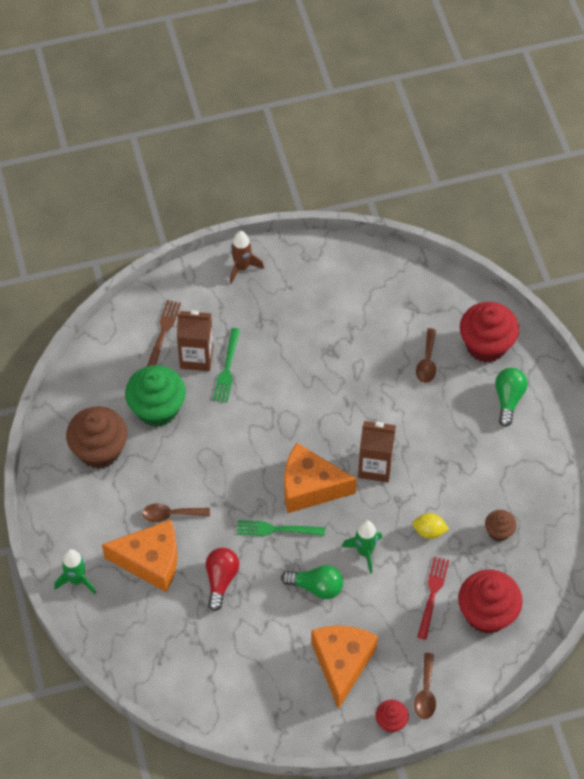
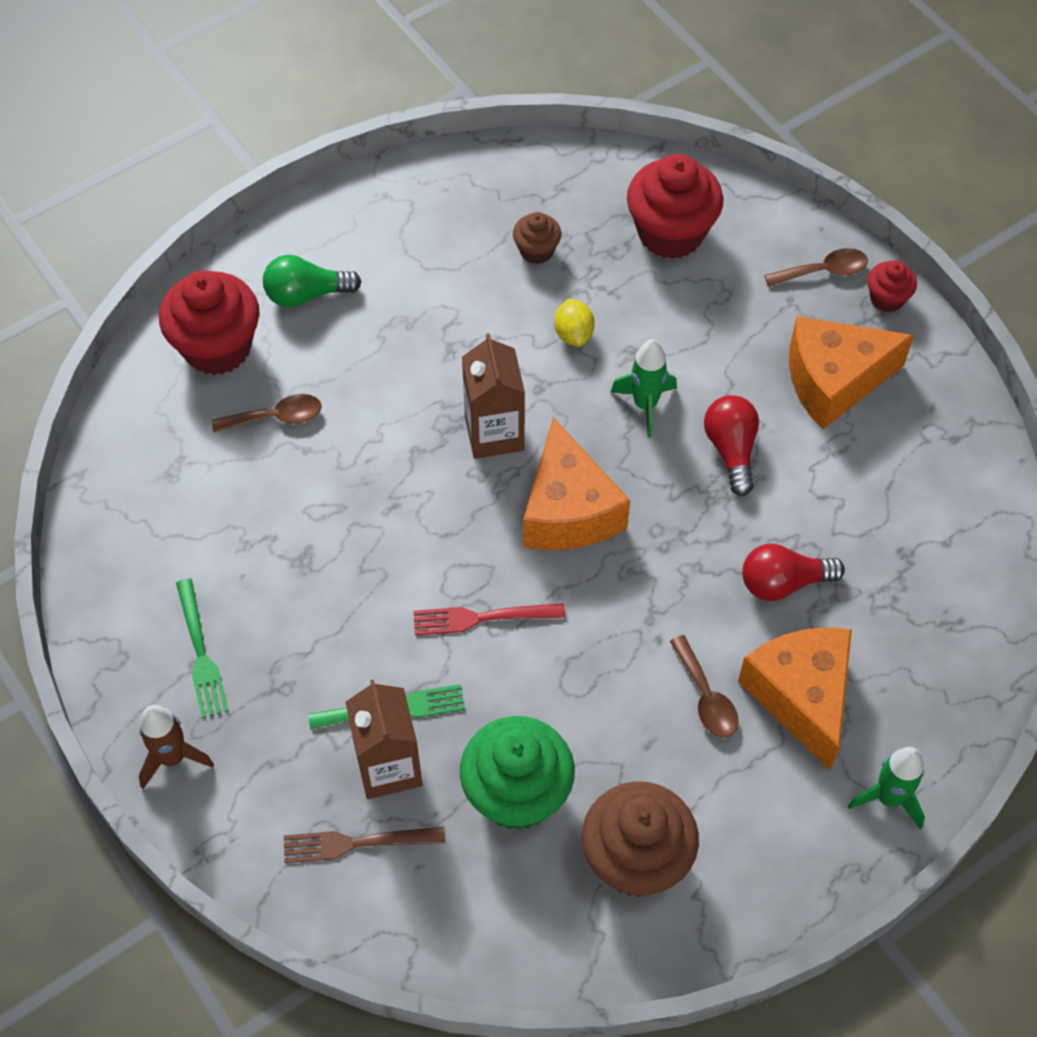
camera: 110 degrees left, 0 degrees up
(276, 529) = (662, 534): green fork -> green fork (201, 654)
(316, 586) = (731, 449): green light bulb -> red light bulb
(432, 594) = (672, 303): red fork -> red fork (481, 618)

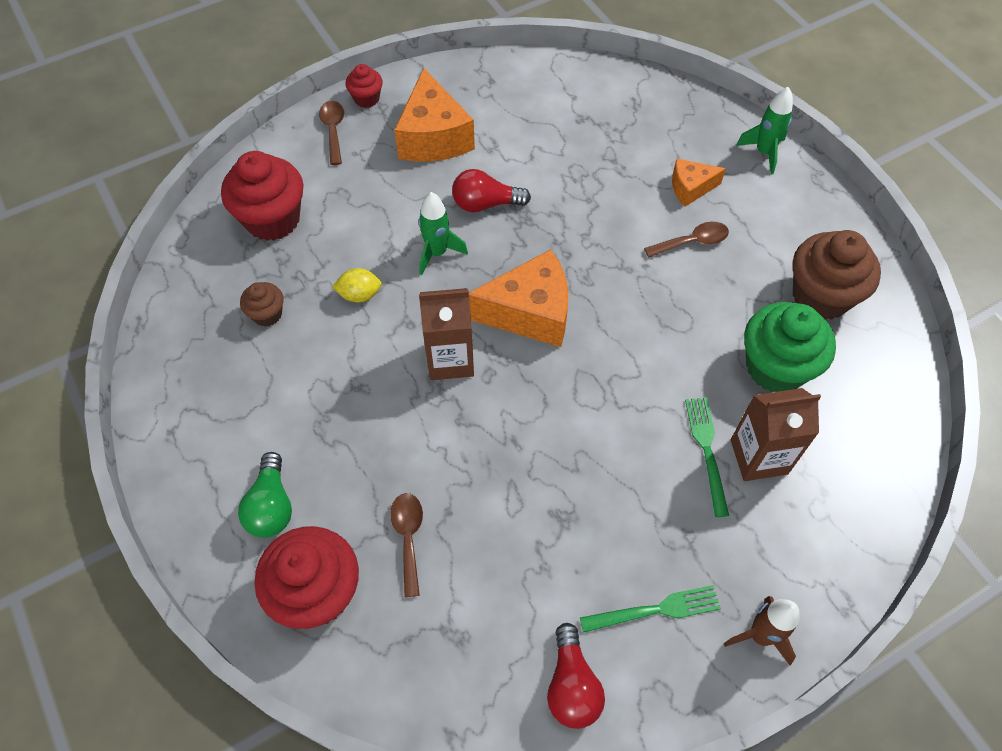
camera: 85 degrees left, 0 degrees up
(356, 843) = (827, 484): brown fork -> none
(481, 618) = (625, 381): red fork -> none
(783, 582) = (600, 187): red light bulb -> red light bulb (572, 686)
(801, 696) = (690, 188): orange cheese -> orange cheese, size x0.55

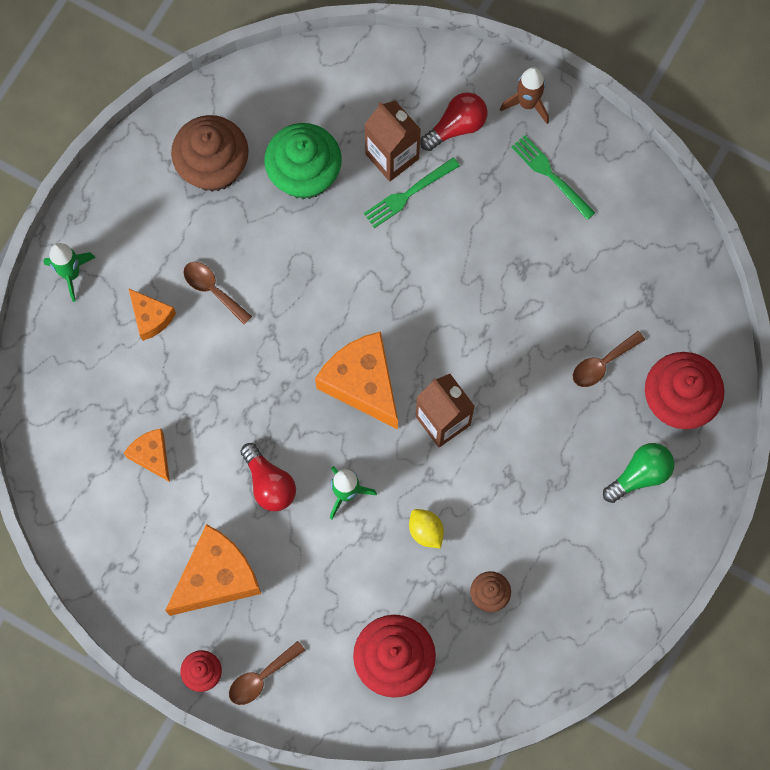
camera: 120 degrees left, 15 degrees up
(565, 139) = (152, 455): none -> orange cheese
(572, 686) = (633, 203): red light bulb -> red light bulb (456, 126)

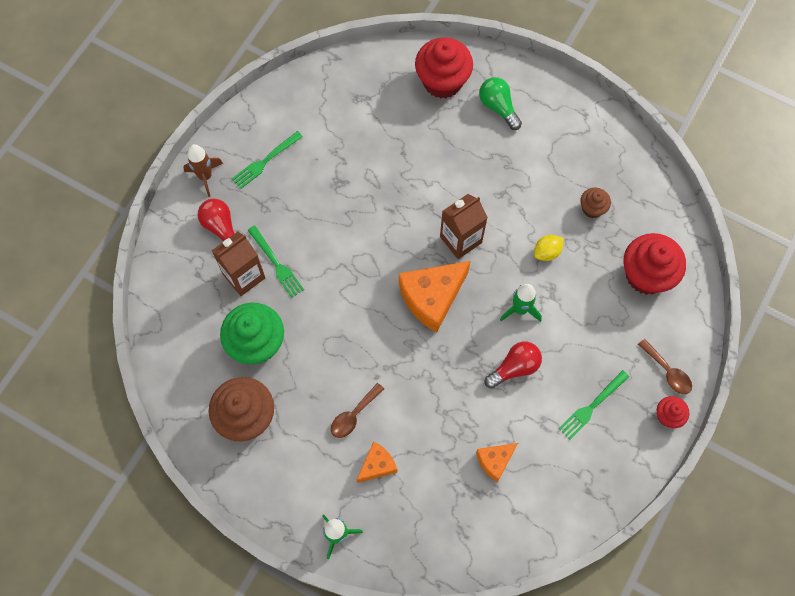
camera: 90 degrees left, 5 degrees down
(217, 577) = (591, 407): orange cheese -> green fork
(602, 364) = (415, 129): brown spoon -> none

